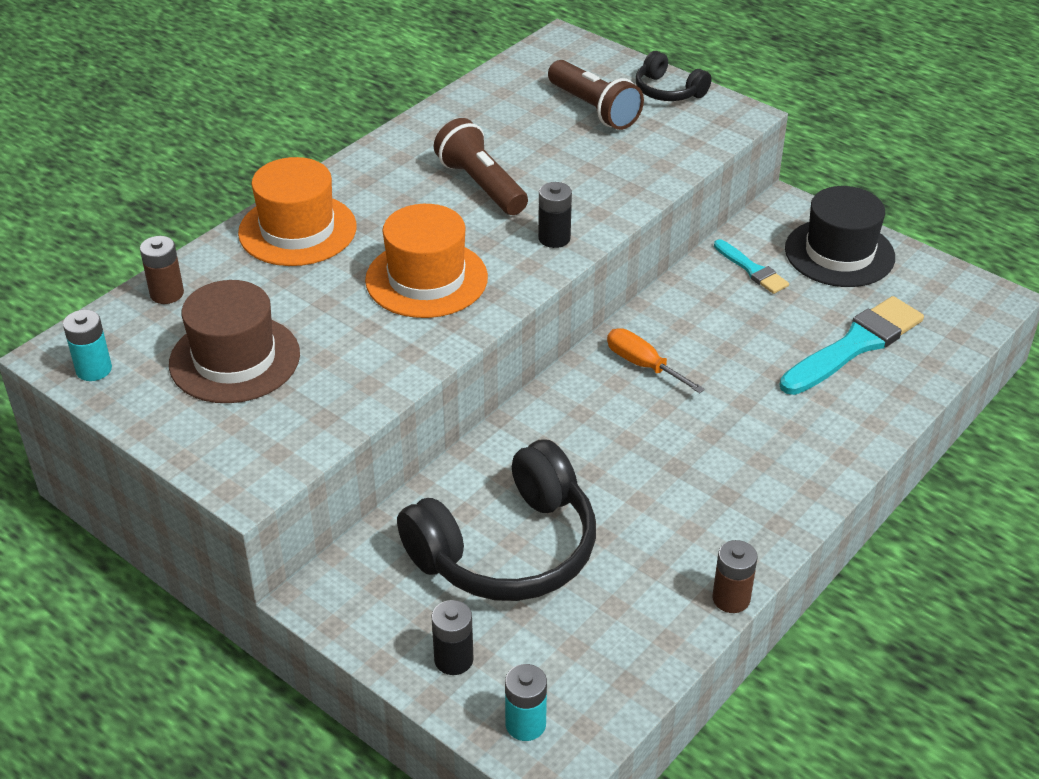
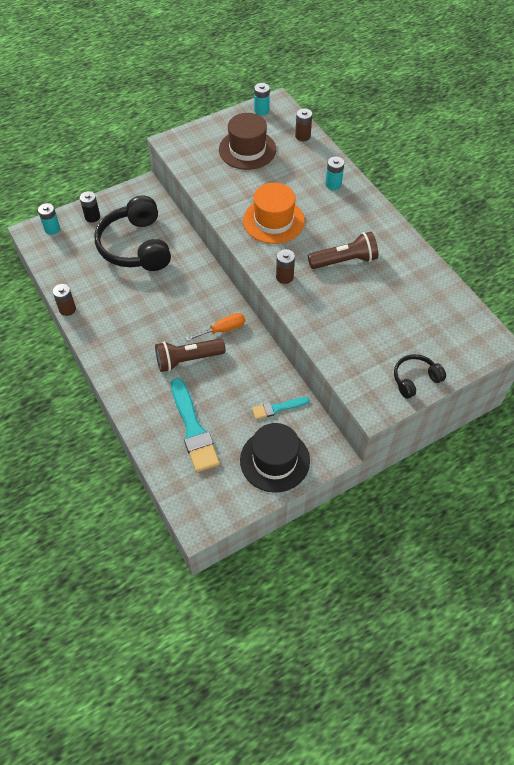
camera: 110 degrees right, 15 degrees up
(297, 230) = (333, 184): orange hat -> turquoise battery
(554, 238) = (284, 277): black battery -> brown battery
(594, 109) = (405, 334): brown flashlight -> brown flashlight (188, 360)

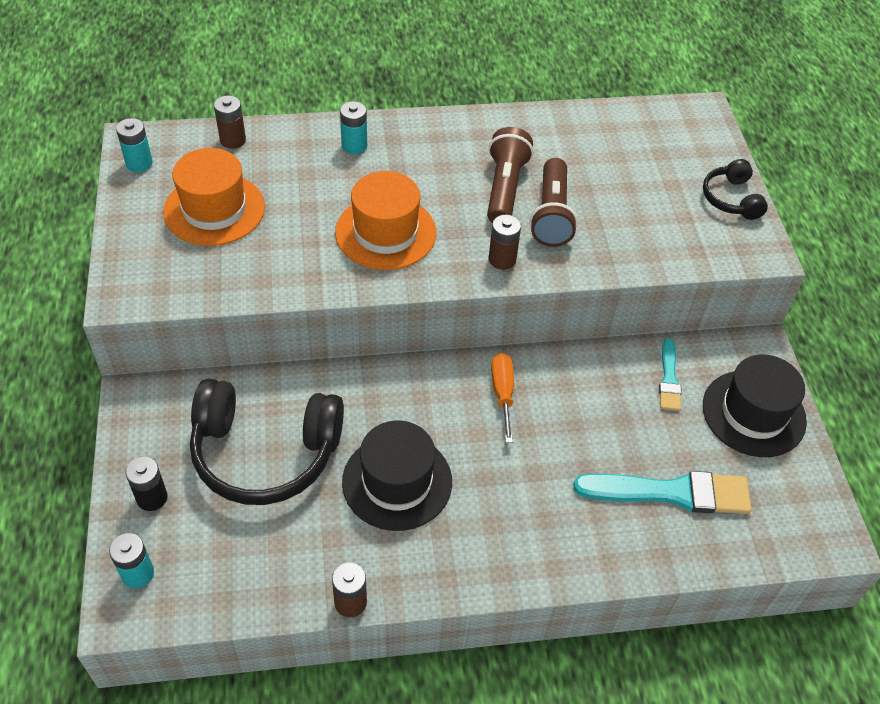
camera: 70 degrees left, 5 degrees down
(143, 303) = (397, 481): none -> black hat
(188, 360) = (540, 457): brown flashlight -> brown flashlight (551, 215)
(247, 150) = (214, 209): brown hat -> orange hat

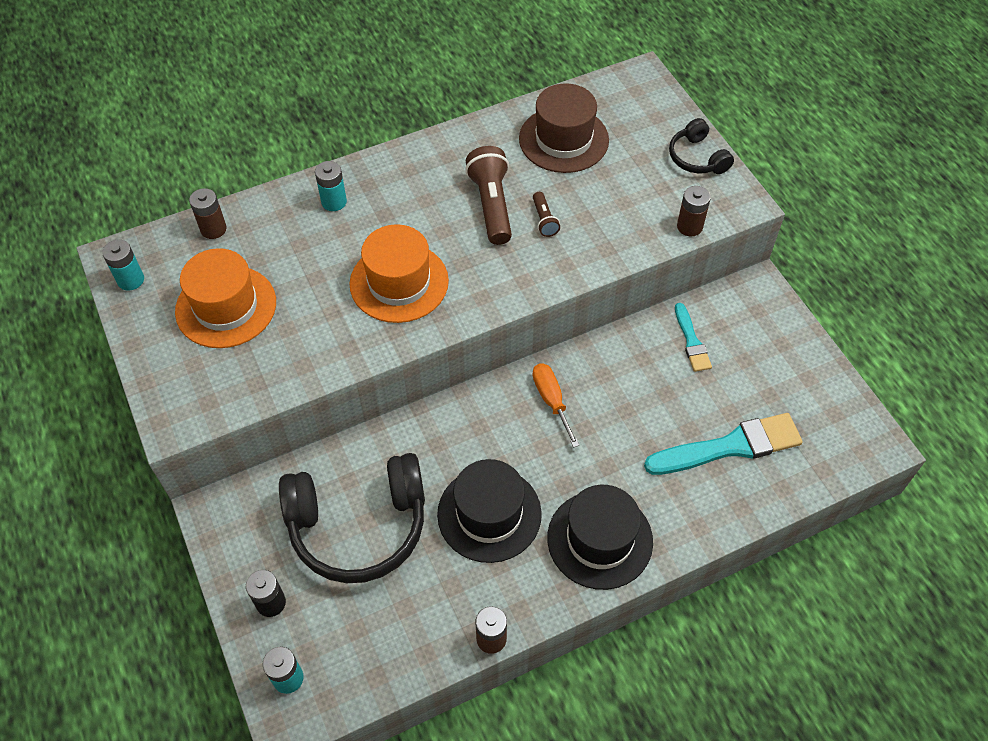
camera: 15 degrees left, 5 degrees up
(502, 259) = (516, 278): brown battery -> brown battery (689, 226)
(551, 215) = (544, 220): brown flashlight -> brown flashlight, size x0.51
(600, 148) = (563, 139): none -> brown hat
(753, 413) = (774, 351): black hat -> black hat (600, 539)

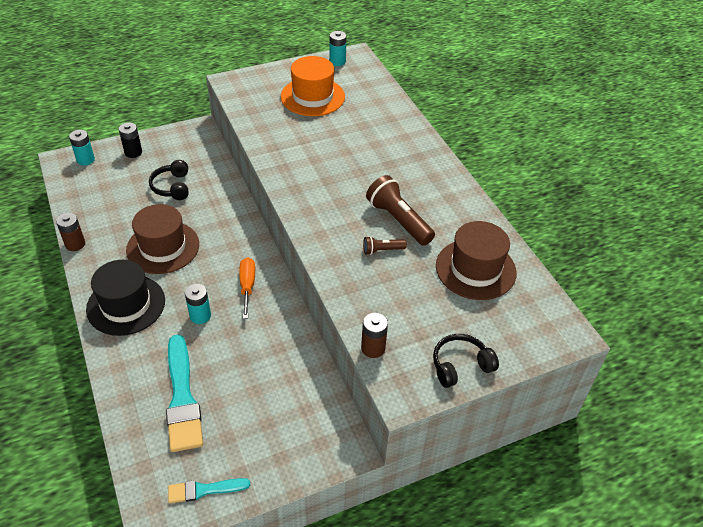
camera: 90 degrees right, 10 degrees down
(213, 229) = (377, 90): brown battery -> none
(334, 202) = (401, 140): turquoise battery -> turquoise battery (200, 316)
(358, 525) = (172, 187): black headphones -> black headphones, size x0.50
(399, 282) = (325, 170): orange hat -> none
(489, 514) = (163, 247): black hat -> brown hat
(491, 205) = (398, 220): brown flashlight -> brown flashlight turned 120 degrees counterclockwise
(551, 400) = (247, 286): orange screwdriver -> orange screwdriver turned 75 degrees counterclockwise
(691, 341) = (292, 385): turquoise brush -> turquoise brush (204, 490)

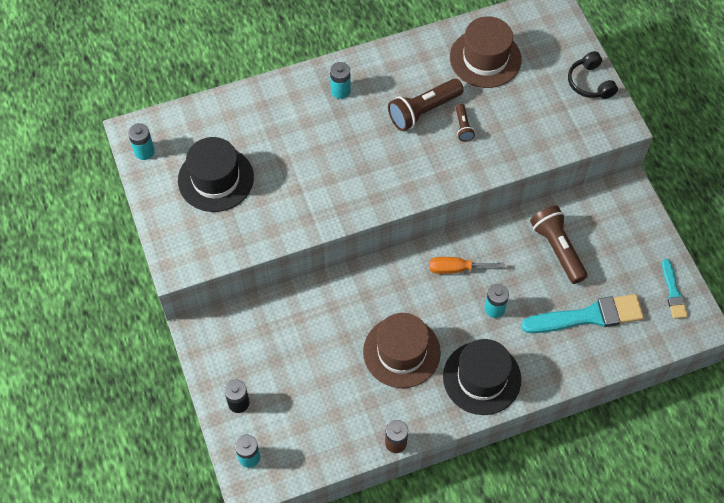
camera: 85 degrees left, 15 degrees up
(172, 187) = (304, 352): black headphones -> none
(268, 372) = (557, 249): none -> brown flashlight
(312, 97) = (216, 179): orange hat -> black hat
(373, 348) = (576, 141): brown battery -> none
(414, 164) = (340, 91): none -> turquoise battery

